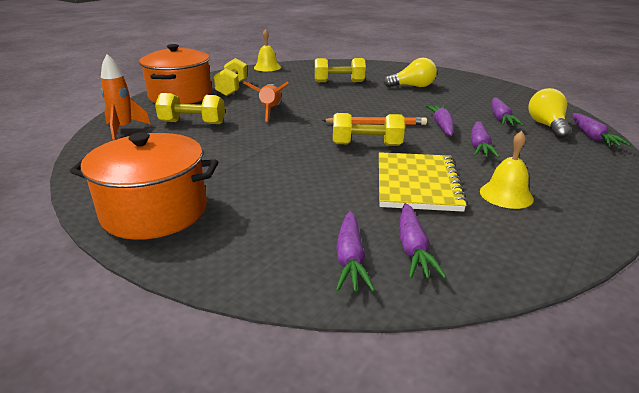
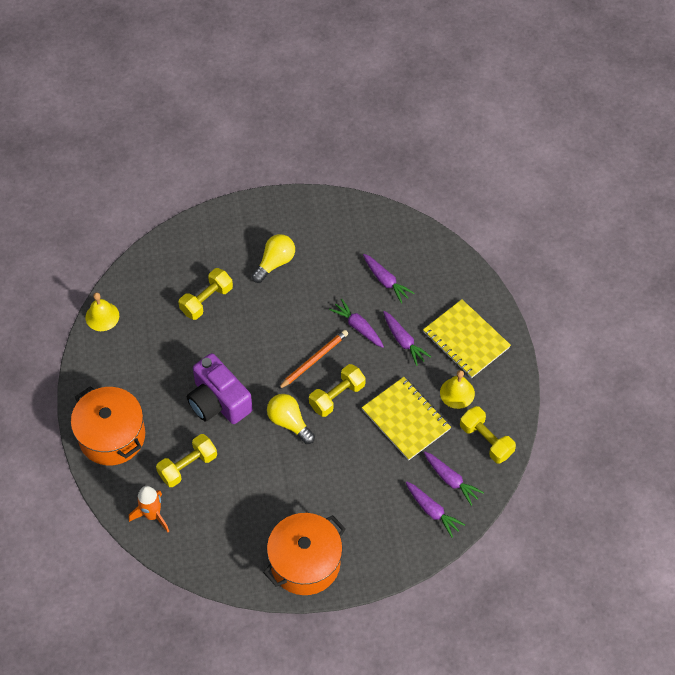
camera: 45 degrees left, 30 degrees up
(232, 88) = (135, 387): yellow dumbbell -> yellow dumbbell (486, 440)
(270, 111) = (218, 401): orange rocket -> purple camera
(547, 126) = (422, 271): yellow light bulb -> yellow light bulb (289, 422)
(558, 171) = (466, 340): none -> yellow notebook
(592, 137) = (458, 269): purple carrot -> none

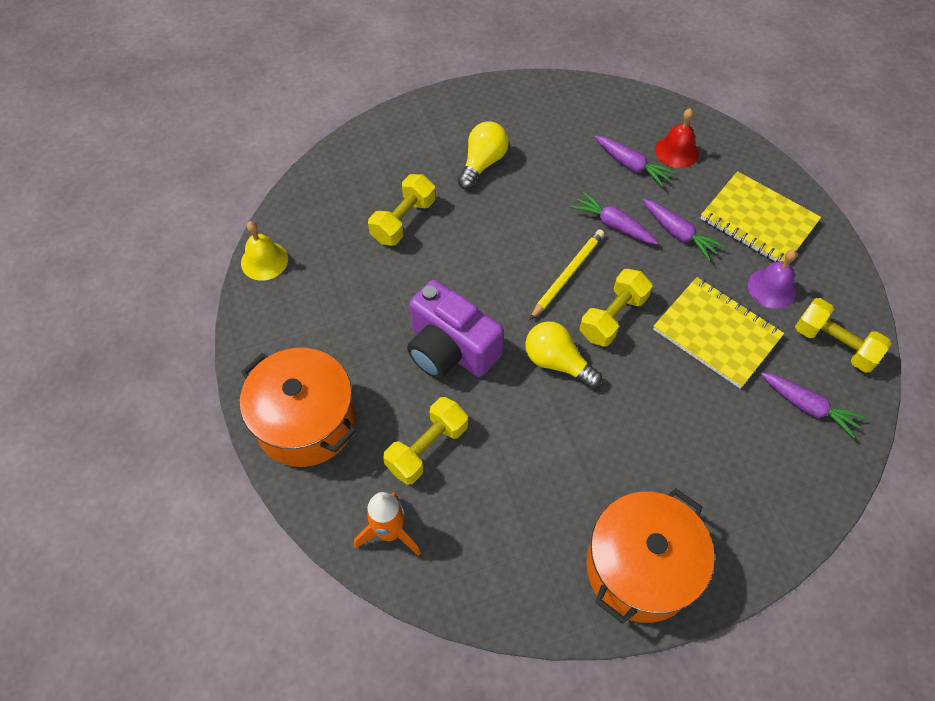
camera: 10 degrees left, 0 degrees up
(314, 360) = (567, 275): orange pencil -> yellow pencil
(424, 275) = (676, 151): none -> red bell
(432, 511) = (798, 456): purple carrot -> none
(457, 393) = (772, 288): yellow bell -> purple bell

